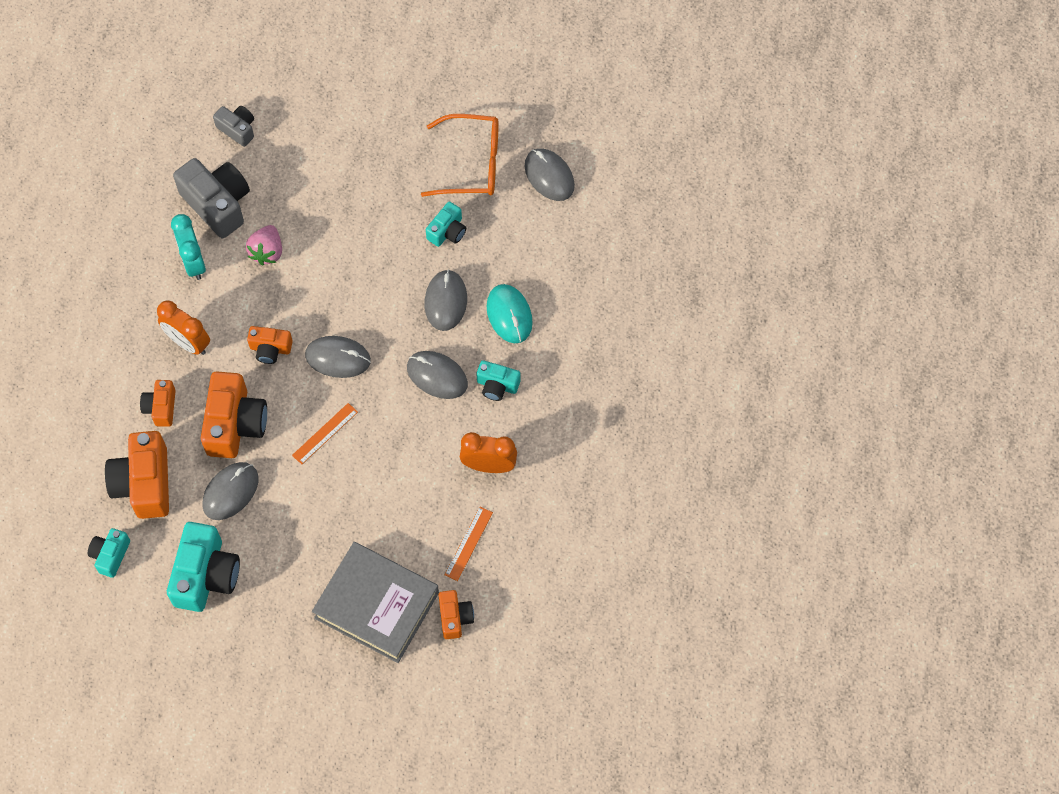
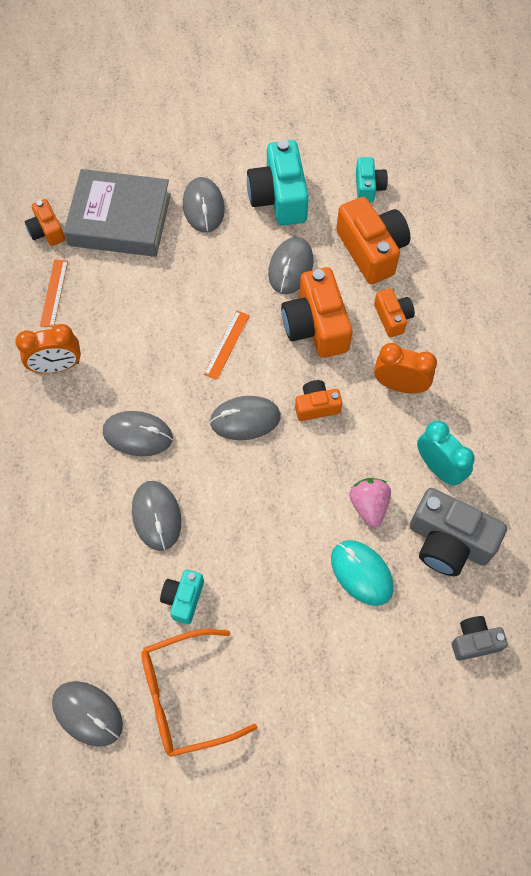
camera: 160 degrees right, 0 degrees up
(237, 129) = (474, 641): grey camera -> grey camera turned 150 degrees clockwise
(287, 590) = (203, 207): none -> grey mouse
(497, 385) = (72, 445): turquoise camera -> none
(509, 315) = (83, 524): turquoise mouse -> turquoise mouse (361, 573)

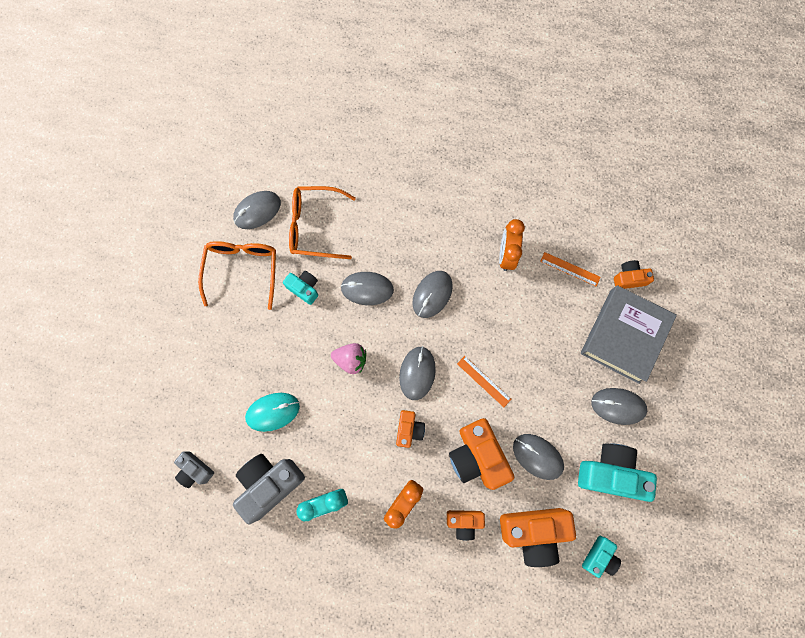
camera: 110 degrees right, 10 degrees up
(87, 618) = (315, 226): none -> orange glasses
(316, 326) = (477, 456): orange camera -> orange camera turned 120 degrees counterclockwise
(368, 187) = (599, 556): turquoise camera -> turquoise camera turned 75 degrees counterclockwise
(369, 505) = (318, 437): pink strawberry -> pink strawberry (351, 360)
(474, 641) = (195, 470): grey camera -> grey camera turned 120 degrees clockwise

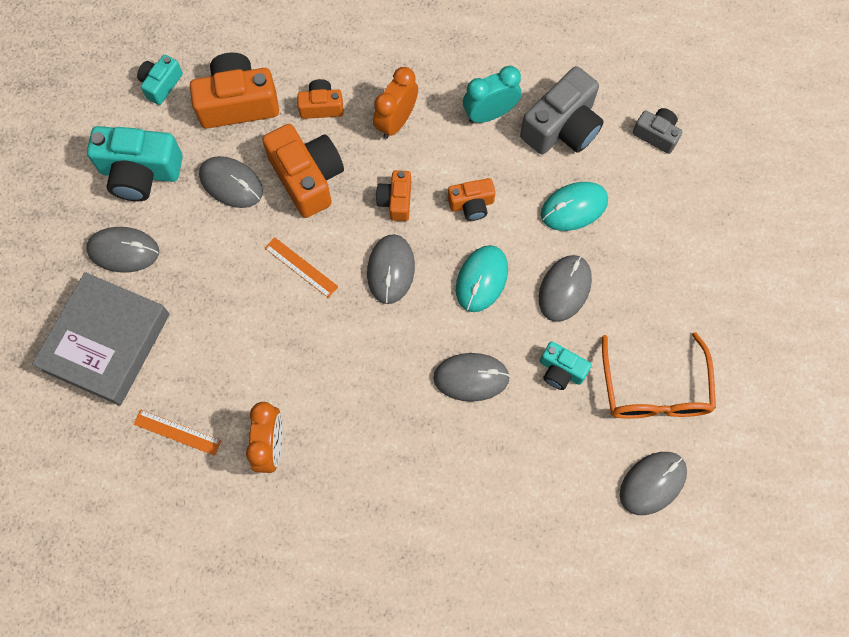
camera: 175 degrees right, 5 degrees down
(315, 226) = (560, 465): orange glasses -> none
(351, 360) = (481, 279): pink strawberry -> turquoise mouse
(432, 294) = (377, 377): grey mouse -> grey mouse (564, 289)
(629, 278) = (91, 426): orange camera -> orange camera (471, 204)

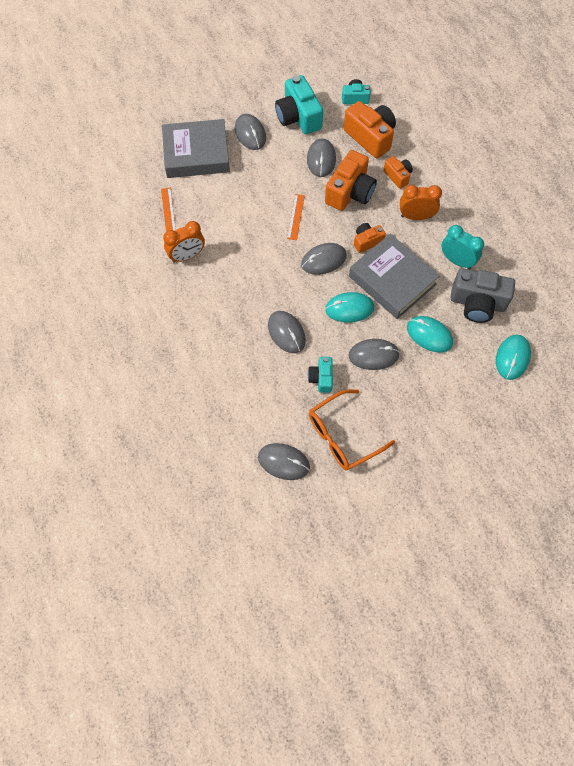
camera: 60 degrees right, 5 degrees down
(471, 204) = (392, 280): orange camera -> grey book
(656, 135) = (512, 358): grey camera -> turquoise mouse

